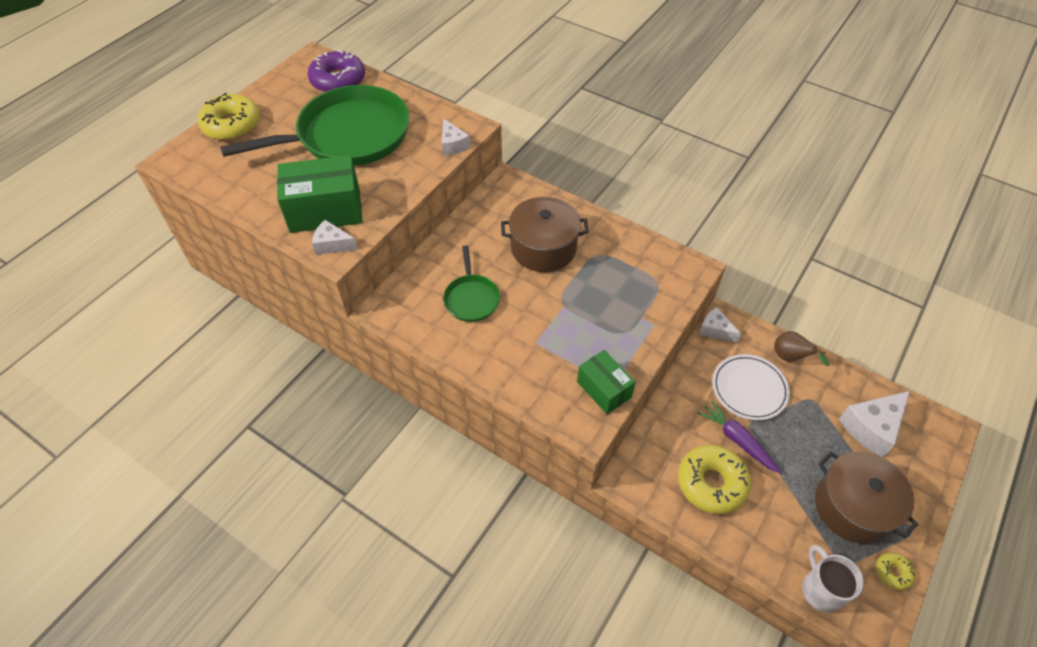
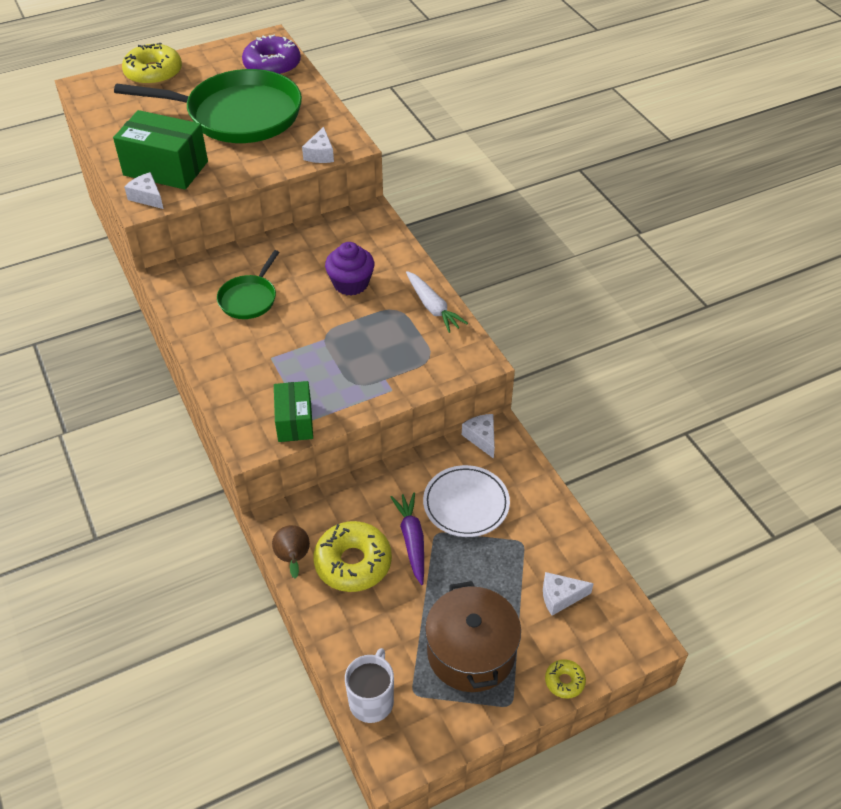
camera: 30 degrees right, 5 degrees down
(543, 248) = (351, 283): brown pot -> purple cupcake
(624, 240) = (433, 307): none -> white carrot
(790, 357) = (535, 496): brown pear -> brown pear (293, 559)
(872, 427) = (560, 597): white cheese -> white cheese, size x0.61
(892, 572) = (456, 725): yellow donut -> yellow donut (564, 681)

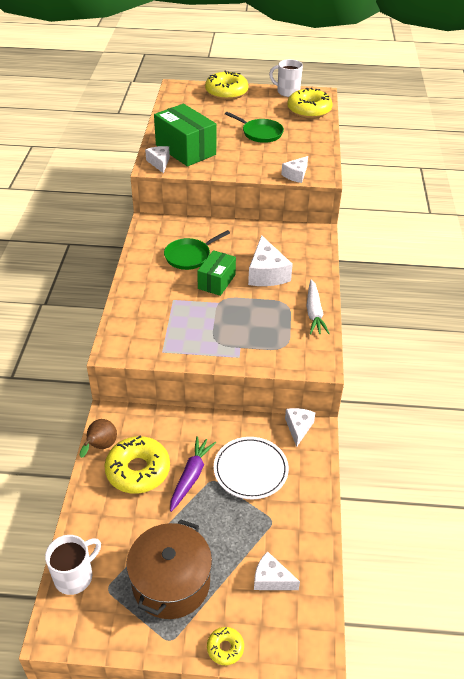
camera: 30 degrees right, 5 degrees down
(228, 48) = (287, 92): none -> white mug
(238, 115) = (260, 133): green pan -> green pan, size x0.47
(272, 65) = (309, 110): purple donut -> yellow donut
(294, 421) = (154, 348): green box -> green box (216, 281)
(351, 283) = (267, 273): purple cupcake -> white cheese

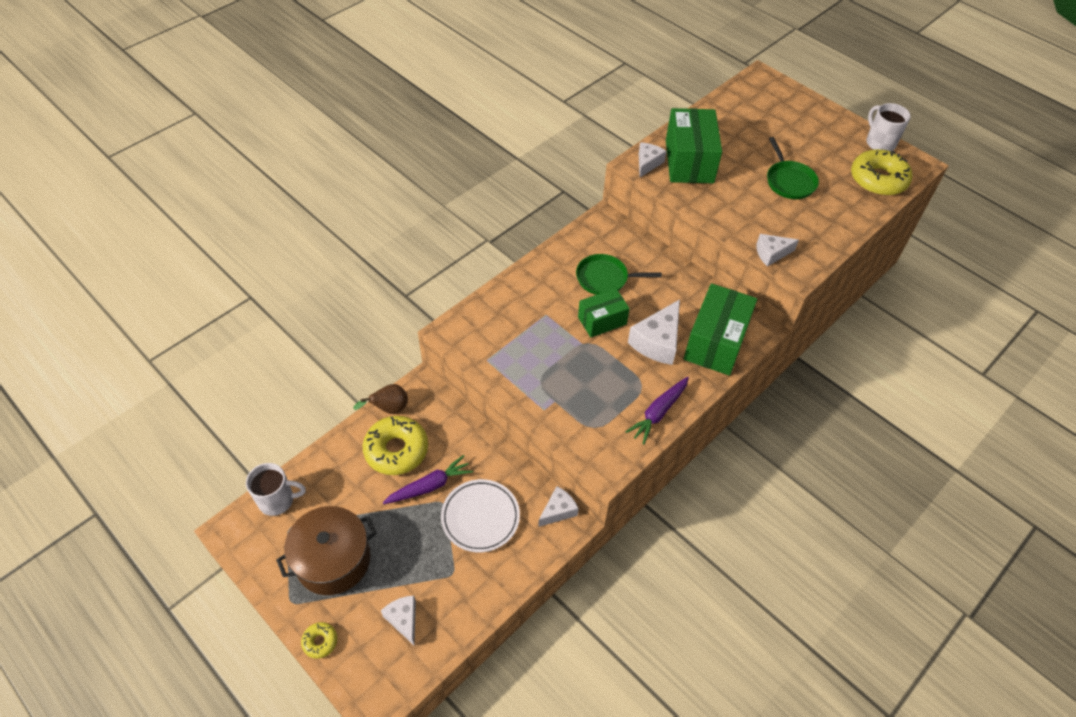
camera: 40 degrees right, 10 degrees up
(226, 92) = (808, 110): yellow donut -> none
(302, 253) = (716, 342): none -> green box
(314, 313) = (658, 413): white carrot -> purple carrot

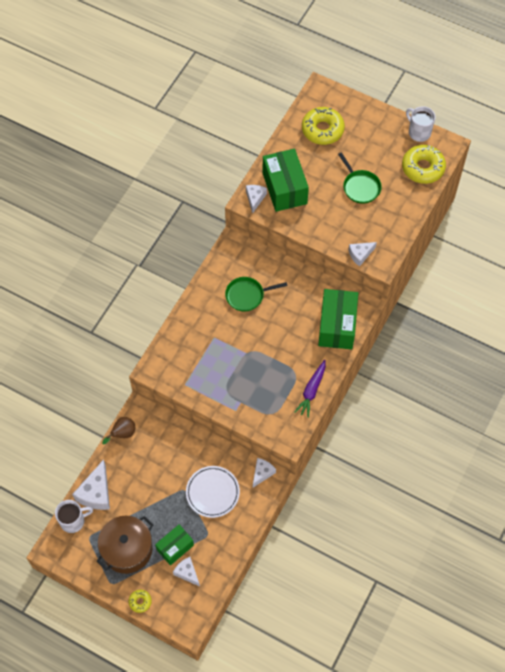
camera: 15 degrees left, 10 degrees up
(396, 450) = (139, 462): yellow donut -> yellow donut (322, 130)
(430, 486) = (171, 481): purple carrot -> none
(602, 321) = (255, 331): green box -> green box (175, 547)
(657, 342) = (297, 337): white cheese -> white cheese (96, 493)

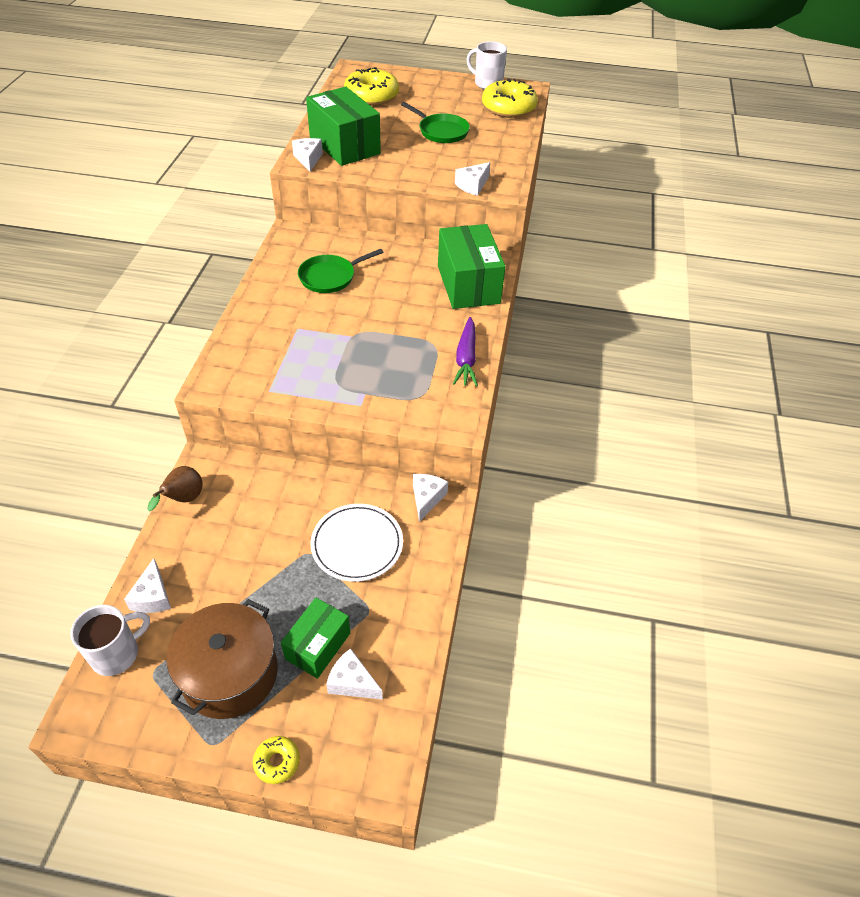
camera: 20 degrees left, 15 degrees down
(96, 493) = (153, 596): white cheese -> white cheese, size x0.61

